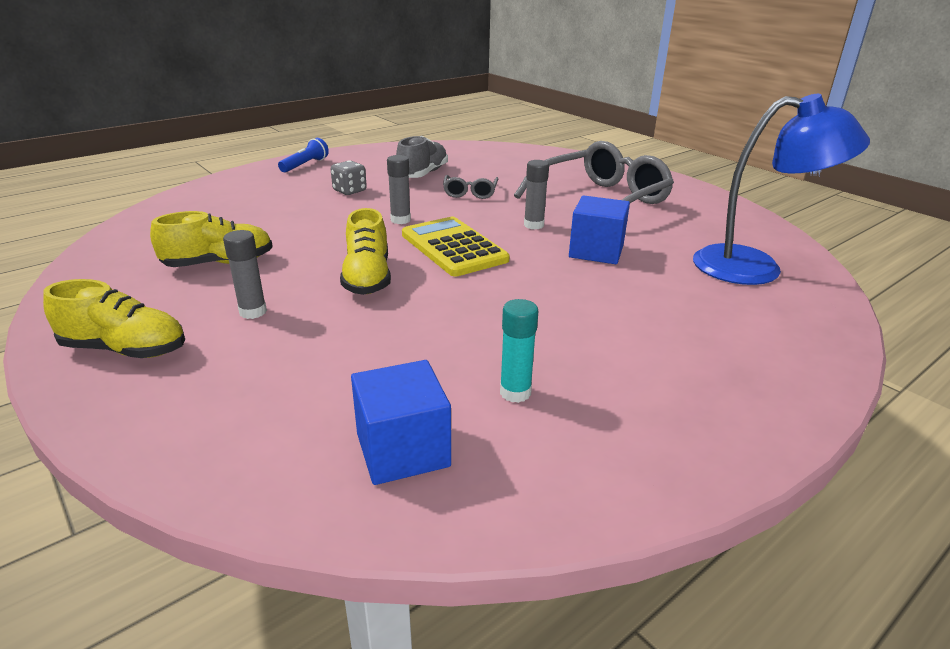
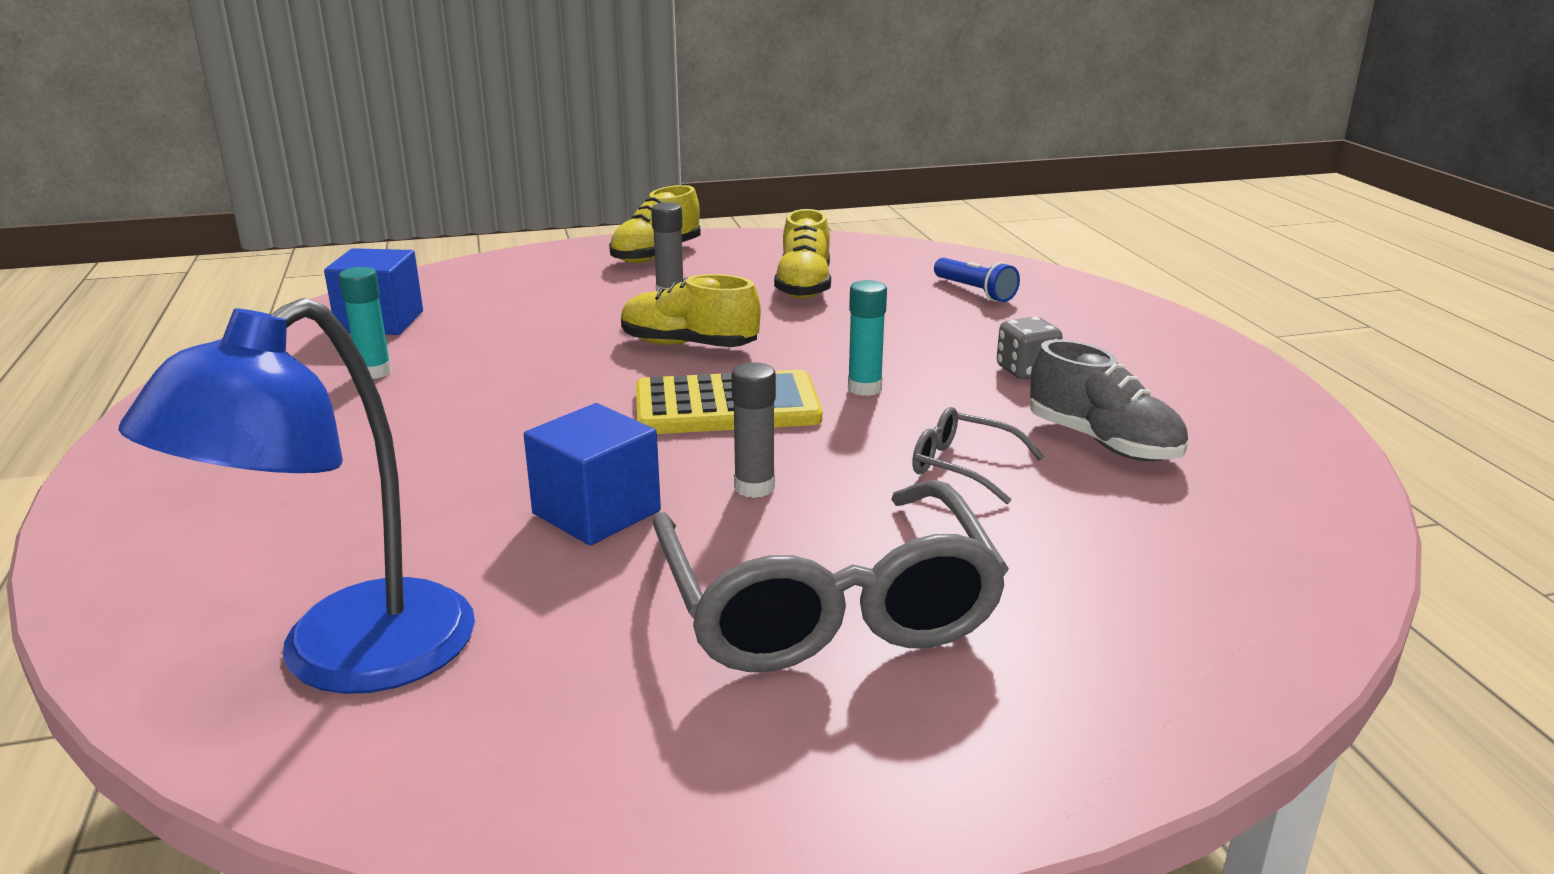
camera: 115 degrees right, 5 degrees down
(305, 165) = (1189, 354): blue flashlight -> blue flashlight (975, 291)
(400, 220) = (864, 388): grey glue stick -> turquoise glue stick

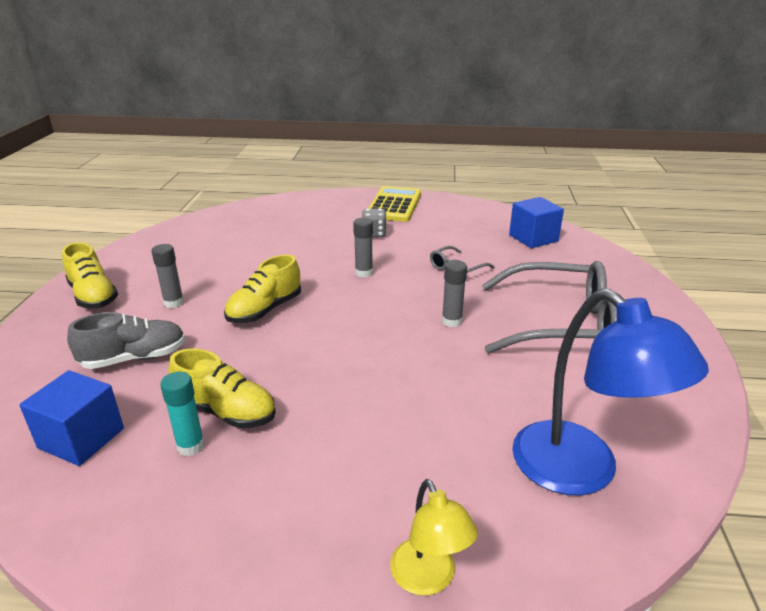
camera: 70 degrees left, 5 degrees up
(141, 549) = (428, 579): none -> yellow lamp
(596, 512) = (457, 371): blue cube -> blue cube (533, 238)
(726, 406) = (357, 313): yellow calculator -> yellow calculator (394, 205)
(804, 287) = (213, 260): yellow shoe -> yellow shoe (226, 412)
(864, 388) = (364, 273): turquoise glue stick -> grey glue stick
(975, 291) = (272, 221): blue flashlight -> none
(1103, 442) = (451, 237): grey shoe -> grey shoe (134, 358)

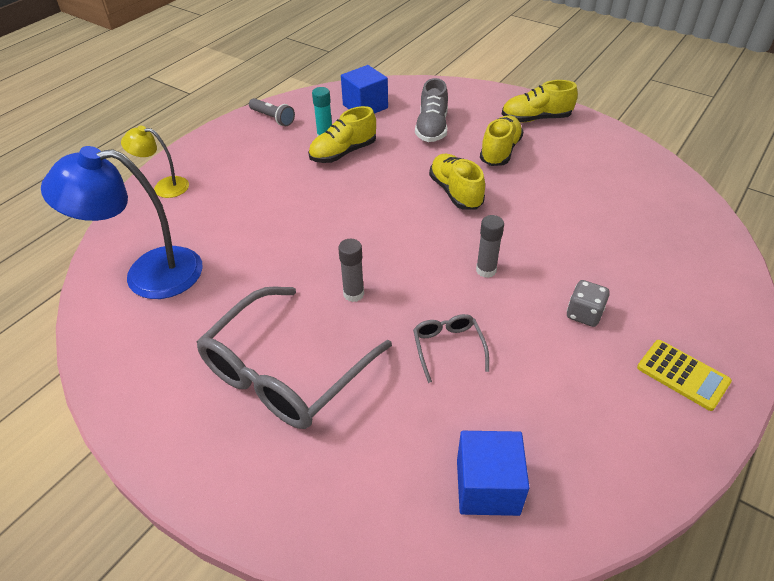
camera: 120 degrees right, 15 degrees up
(147, 542) = (273, 118): none -> grey flashlight
(173, 303) = (500, 151): grey glue stick -> yellow shoe
(394, 205) = (682, 375): yellow calculator -> yellow calculator, size x0.66

